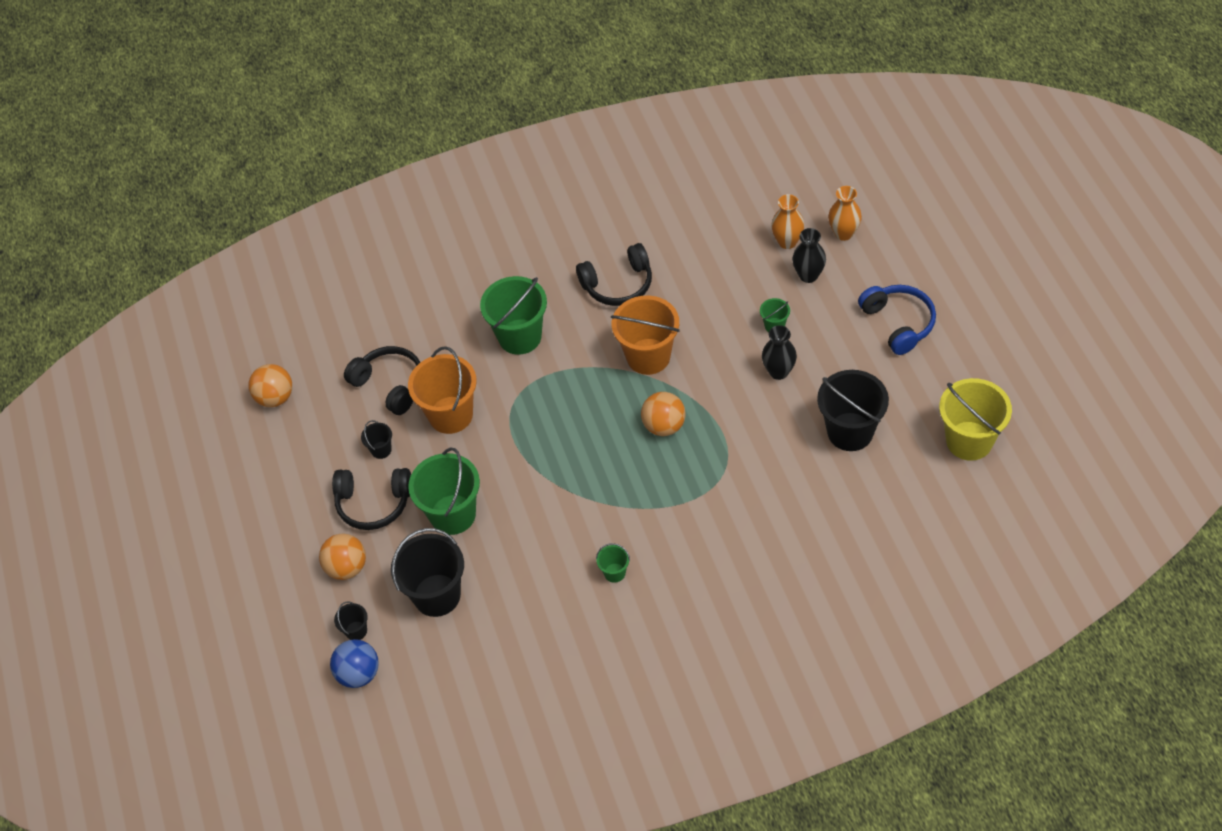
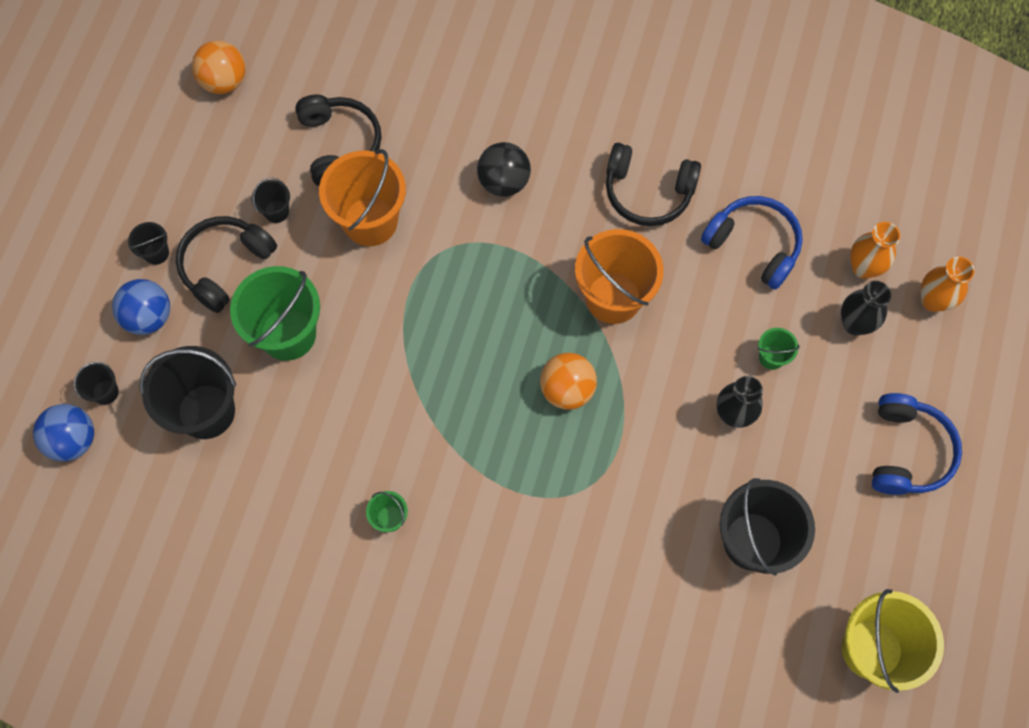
camera: 30 degrees right, 15 degrees up
(318, 527) = (156, 253): none -> black bucket
(346, 567) = (148, 316): orange ball -> blue ball
(373, 503) = (225, 265): black headphones -> black headphones turned 90 degrees clockwise
(520, 337) = (504, 181): green bucket -> black ball
(710, 272) = (754, 245): none -> blue headphones

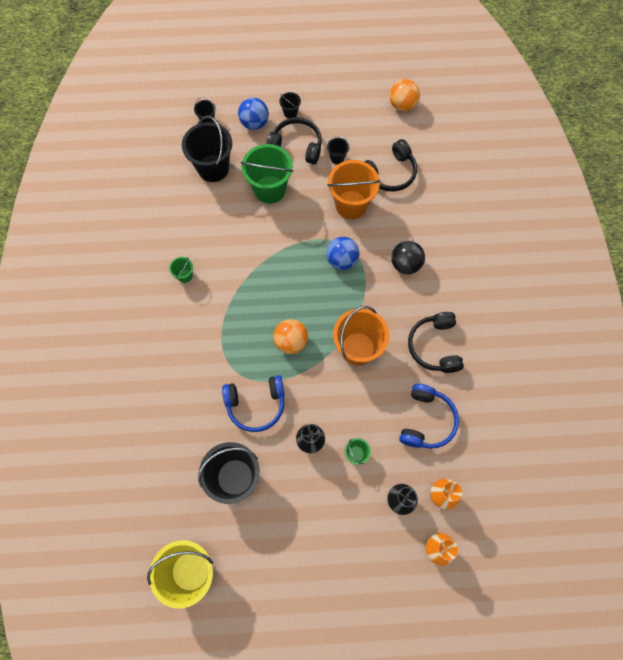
camera: 70 degrees right, 0 degrees up
(73, 440) = (178, 116): blue ball -> blue ball (342, 260)
(907, 451) = (325, 559): blue headphones -> blue headphones (256, 404)

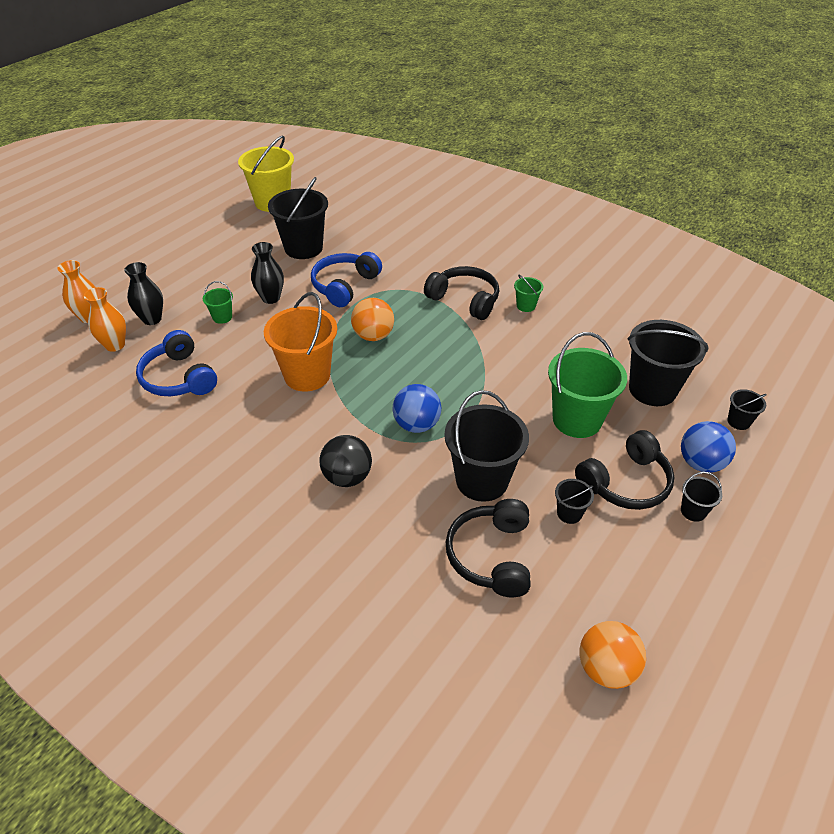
camera: 130 degrees right, 25 degrees down
(351, 205) = (482, 480): orange bucket -> black bucket
(434, 346) = (230, 434): black headphones -> black headphones (465, 300)

